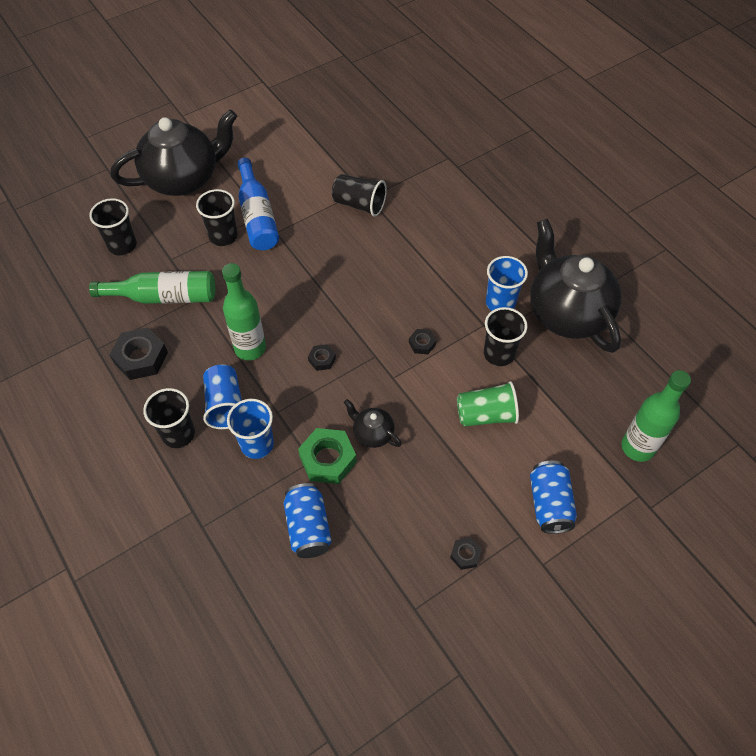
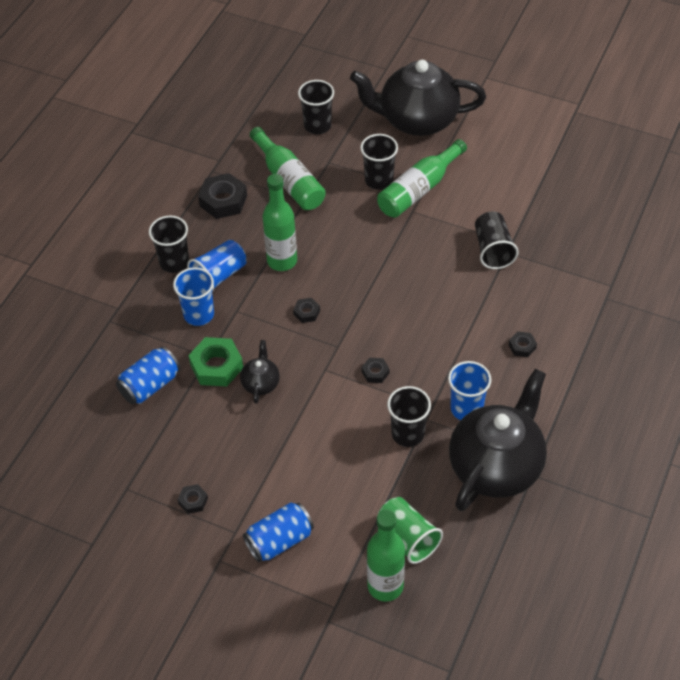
camera: 60 degrees right, 5 degrees down
(183, 179) = (417, 120): black teapot -> black teapot turned 150 degrees clockwise
(257, 216) = (419, 189): blue bottle -> green bottle
(466, 237) = (522, 346): none -> black nut
(486, 415) = (335, 454): green cup -> green cup (407, 538)

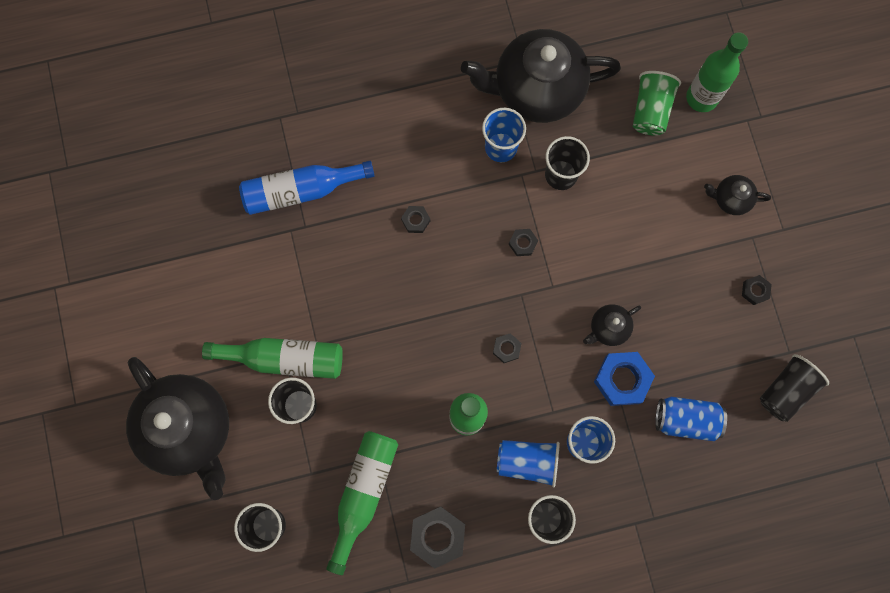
camera: 130 degrees left, 25 degrees up
(216, 366) = (622, 380): green nut -> blue nut
(279, 540) = (731, 199): blue can -> black teapot
(493, 250) = (312, 240): black cup -> black cup (786, 391)
(522, 346) = (403, 146): black nut -> black nut (416, 220)
(538, 265) = (301, 190): none -> blue bottle

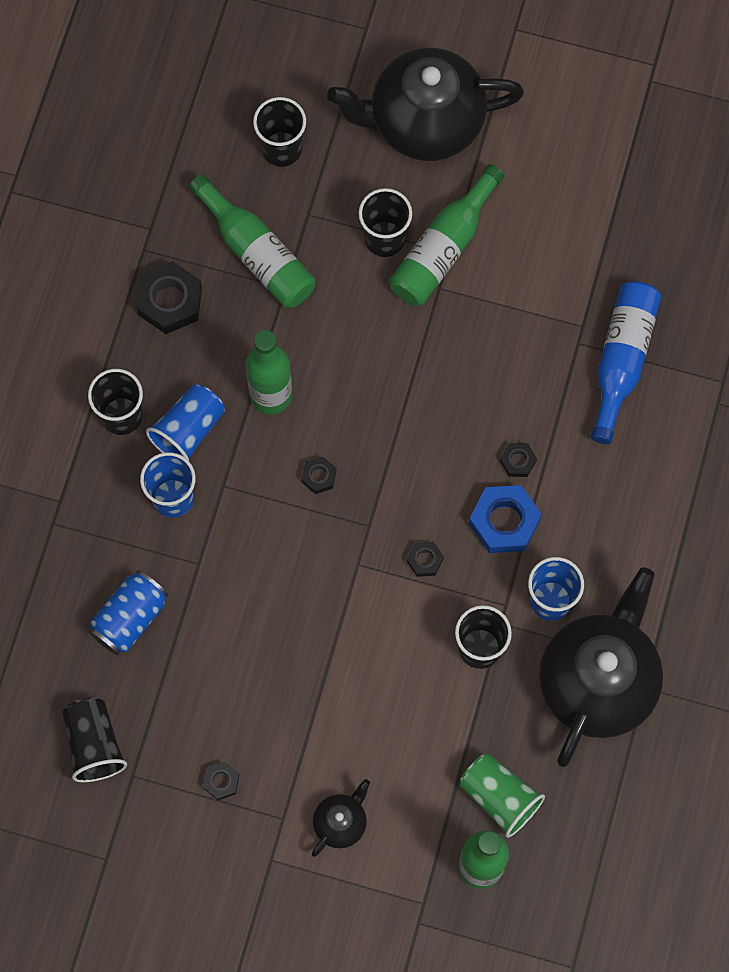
camera: 120 degrees right, 5 degrees down
(608, 328) = (276, 596): black teapot -> none
(622, 380) = (213, 577): blue nut -> blue nut (504, 522)

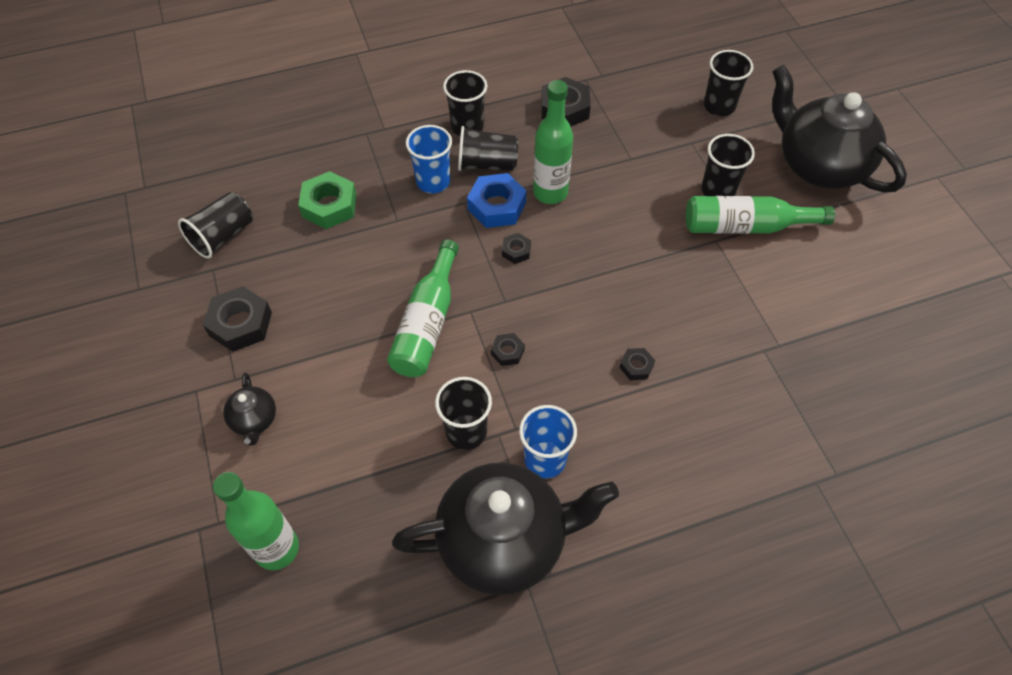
camera: 55 degrees right, 15 degrees down
(130, 618) = (329, 206): blue can -> green nut
(188, 430) = (487, 164): blue cup -> black cup
(221, 782) = (240, 324): black nut -> black nut, size x1.93
(257, 253) = (639, 132): green bottle -> green bottle (427, 323)
(340, 822) = (254, 420): black teapot -> black teapot turned 75 degrees clockwise
(499, 797) = (348, 525): green cup -> none
(504, 522) = (581, 386): blue nut -> blue nut (497, 206)
(622, 360) = (780, 388): blue bottle -> none

